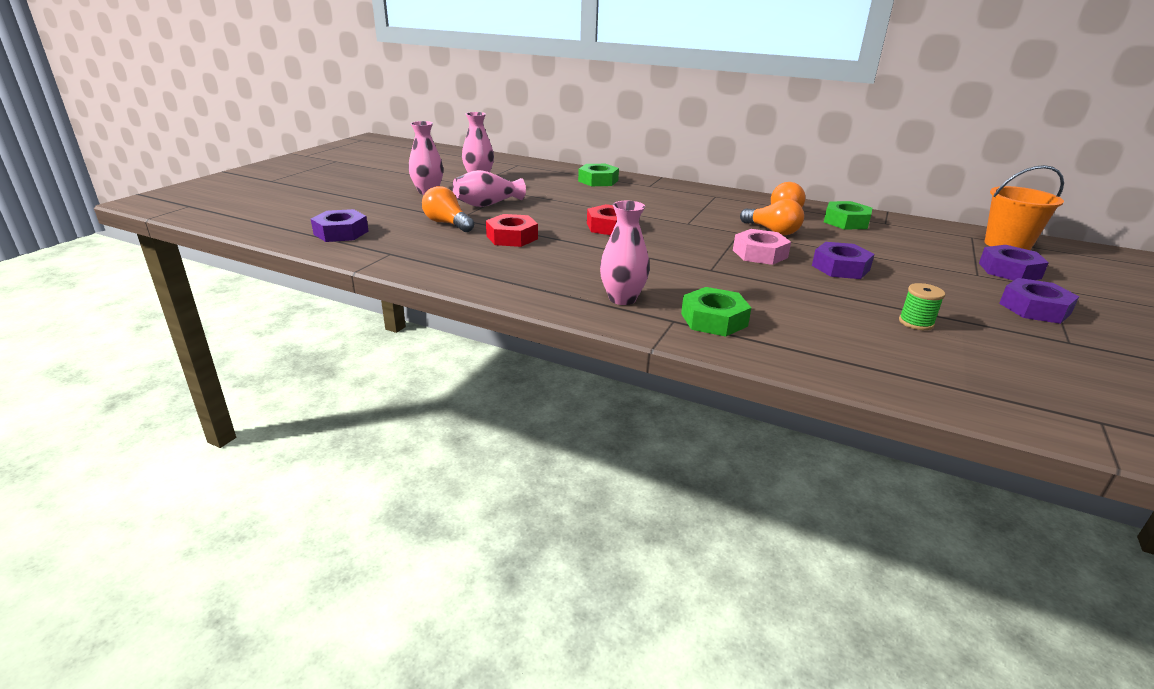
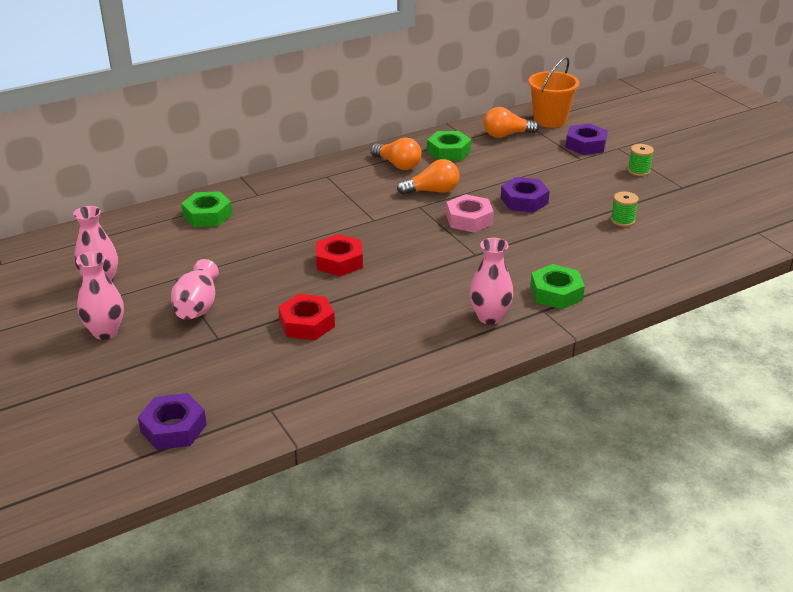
camera: 55 degrees left, 5 degrees up
(447, 224) = (226, 349): orange light bulb -> orange light bulb (507, 135)
(1034, 308) = (638, 171): purple nut -> green spool

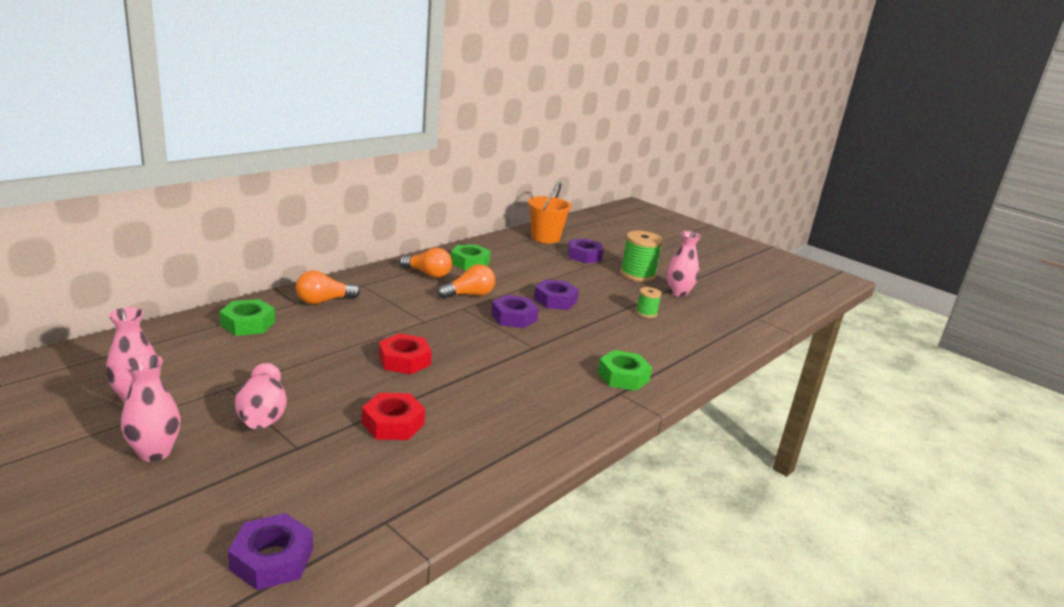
camera: 20 degrees left, 10 degrees down
(469, 219) = (514, 317): pink nut -> purple nut
(489, 317) = (574, 403): pink vase -> pink vase (678, 293)
(507, 135) = (514, 249): orange light bulb -> orange light bulb (324, 301)
(638, 171) = (637, 274): green spool -> green spool, size x1.87

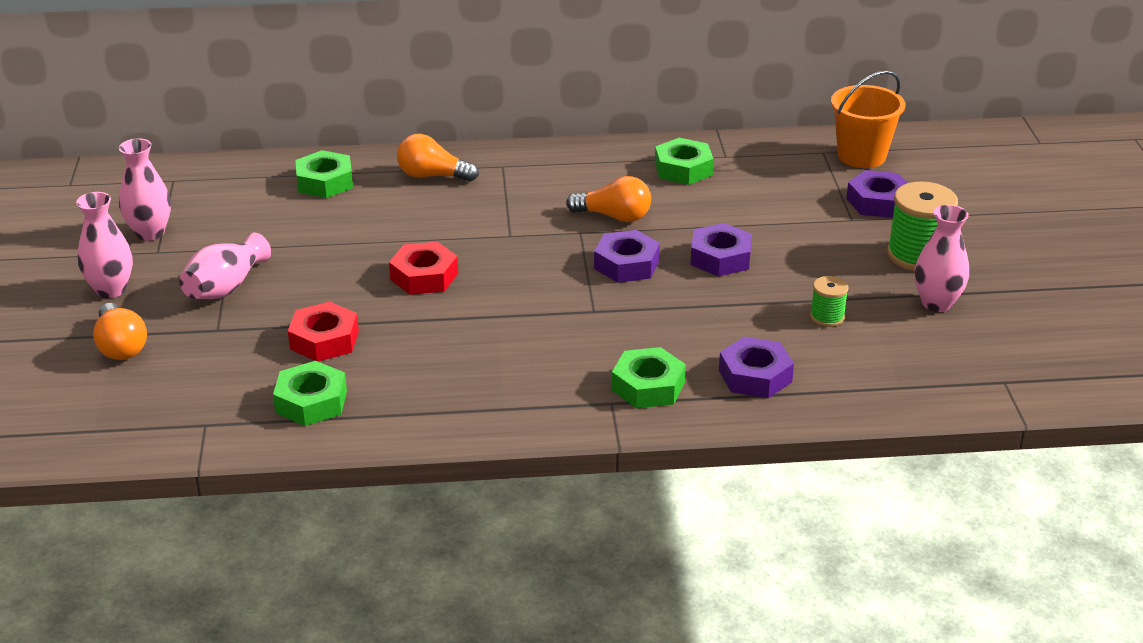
camera: 45 degrees right, 10 degrees up
(272, 559) = (93, 414): purple nut -> purple nut (755, 376)
(427, 274) = (602, 171): orange light bulb -> orange light bulb (121, 346)
(443, 468) = (311, 402): none -> green nut

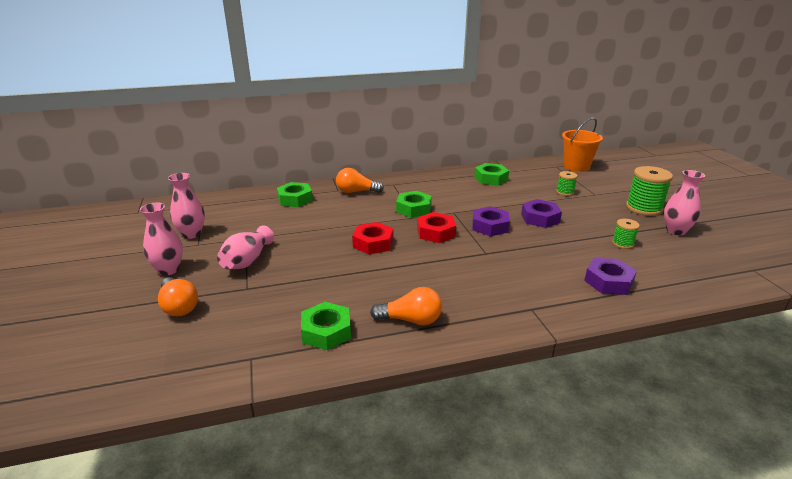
camera: 10 degrees left, 5 degrees down
(324, 340) = (322, 287): red nut -> red nut (436, 232)
(614, 216) = (468, 203): orange light bulb -> orange light bulb (410, 320)
(648, 386) = (548, 295): green nut -> green nut (413, 209)
(800, 210) = (565, 192): none -> green spool
(878, 202) = (601, 185): purple nut -> none

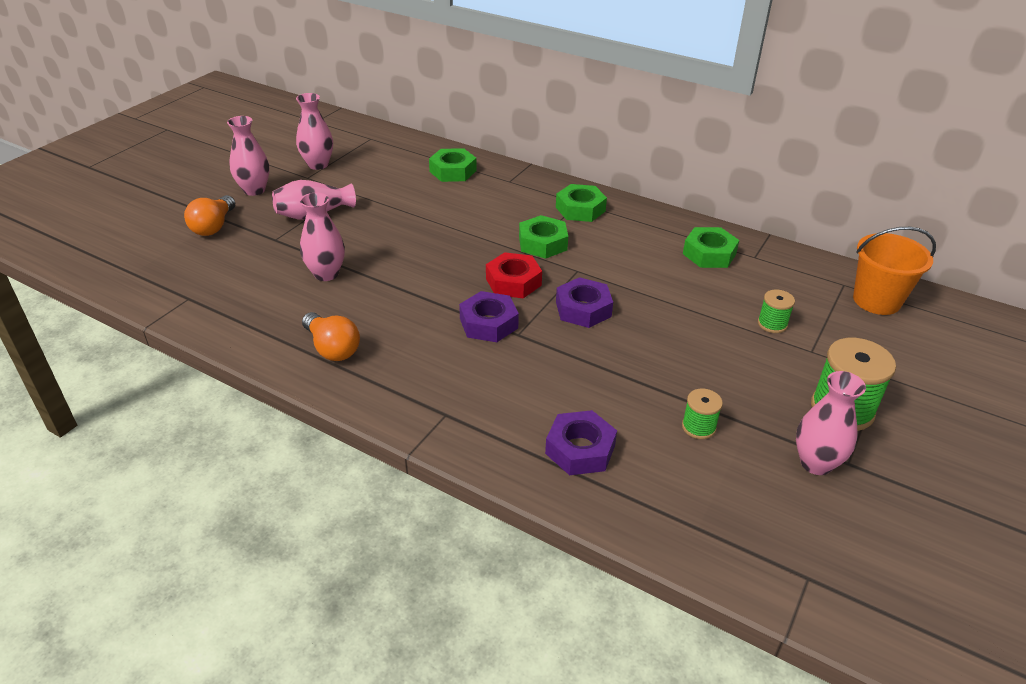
camera: 45 degrees right, 10 degrees up
(324, 286) = (326, 274): none -> pink vase
(326, 331) = (262, 313): green nut -> green nut (580, 209)
(356, 191) = (524, 192): orange light bulb -> none
(373, 243) = (435, 258): red nut -> none
(540, 218) = (662, 335): purple nut -> purple nut (488, 323)

